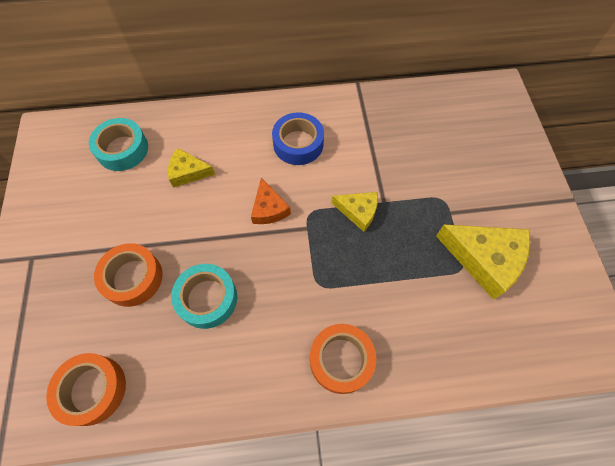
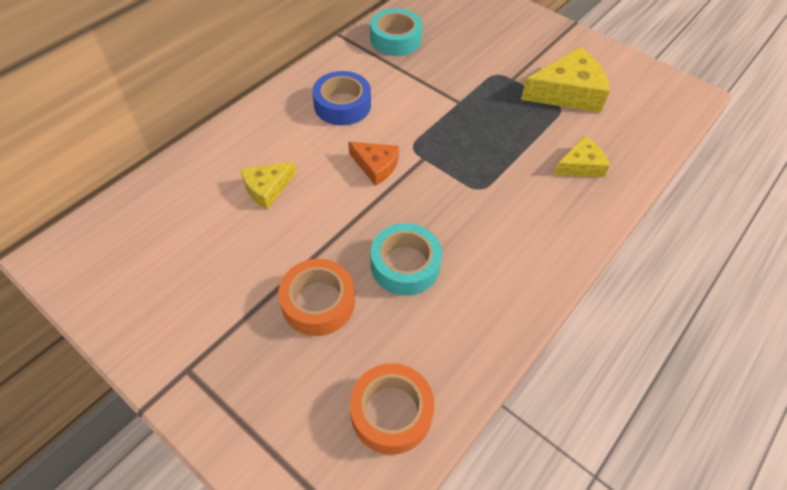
camera: 45 degrees left, 10 degrees down
(122, 149) = (173, 214): turquoise tape -> turquoise tape (395, 39)
(341, 360) = (555, 223): orange tape -> none
(358, 211) = (448, 120): yellow cheese -> yellow cheese (580, 165)

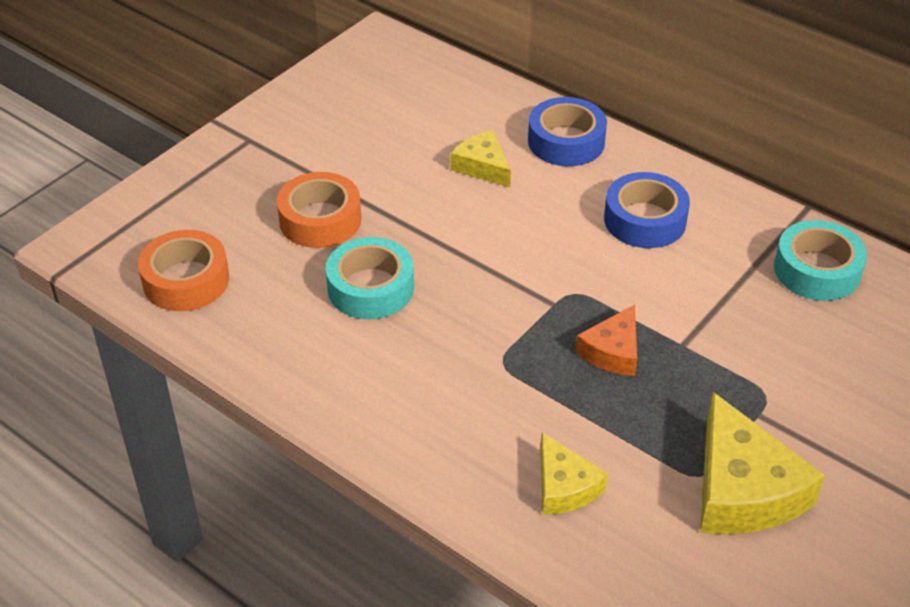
camera: 90 degrees right, 10 degrees down
(247, 137) = (566, 141): none -> blue tape
(376, 166) = (531, 257): orange cheese -> orange cheese (612, 351)

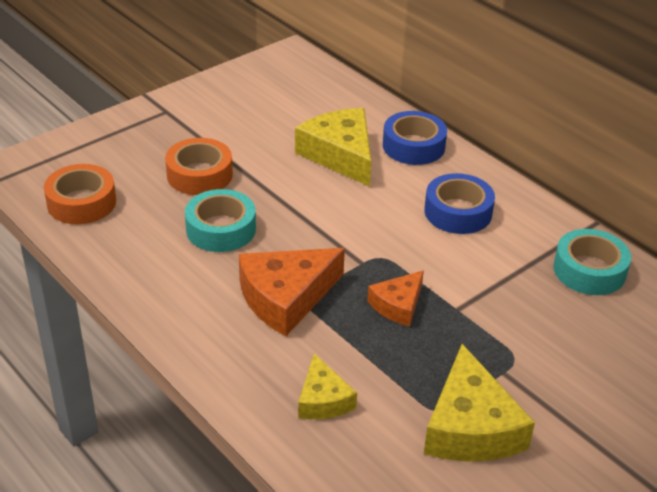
camera: 10 degrees right, 5 degrees down
(478, 364) = (286, 298): none -> orange cheese
(482, 166) = (340, 155): yellow cheese -> yellow cheese, size x1.73

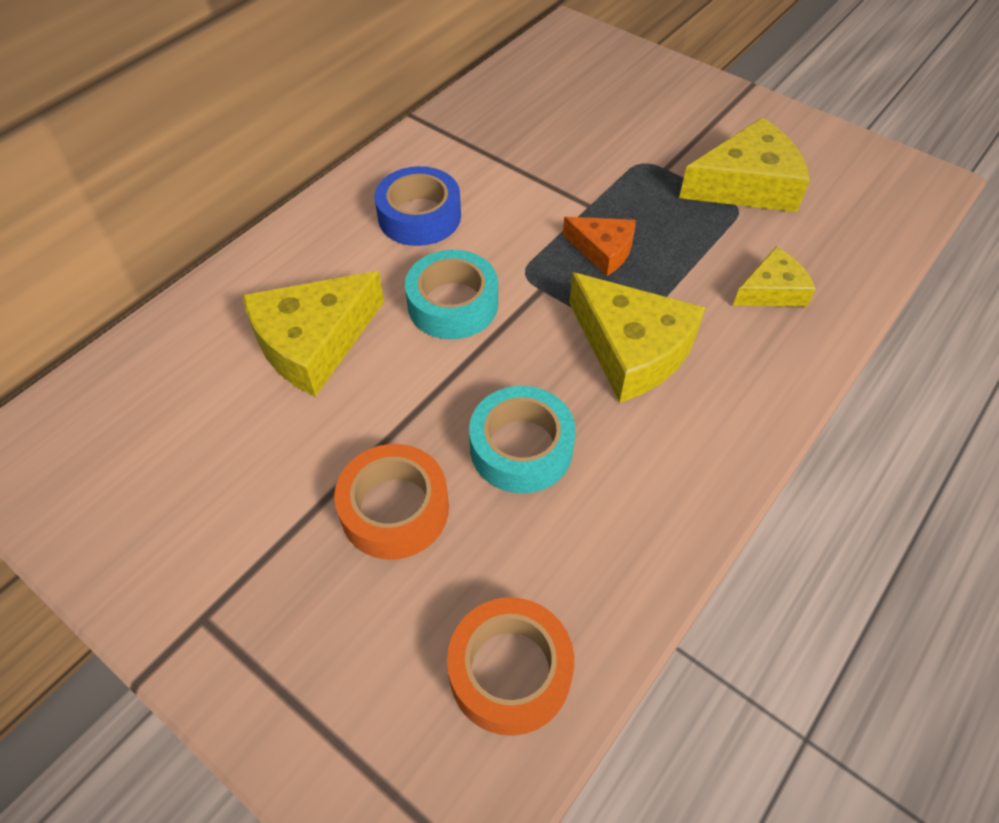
camera: 100 degrees left, 15 degrees up
(286, 298) = (631, 349): orange cheese -> yellow cheese
(413, 146) = (282, 268): blue tape -> none
(589, 270) = (493, 118): turquoise tape -> turquoise tape (453, 304)

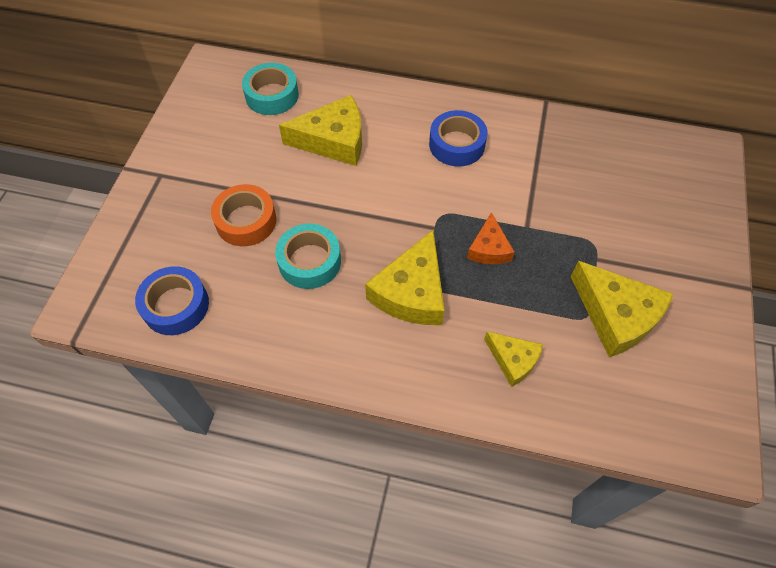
camera: 65 degrees right, 5 degrees up
(313, 342) = (333, 140): yellow cheese -> yellow cheese turned 150 degrees clockwise
(453, 304) = (396, 189): turquoise tape -> turquoise tape (272, 95)
(510, 671) = (176, 305): orange tape -> blue tape

